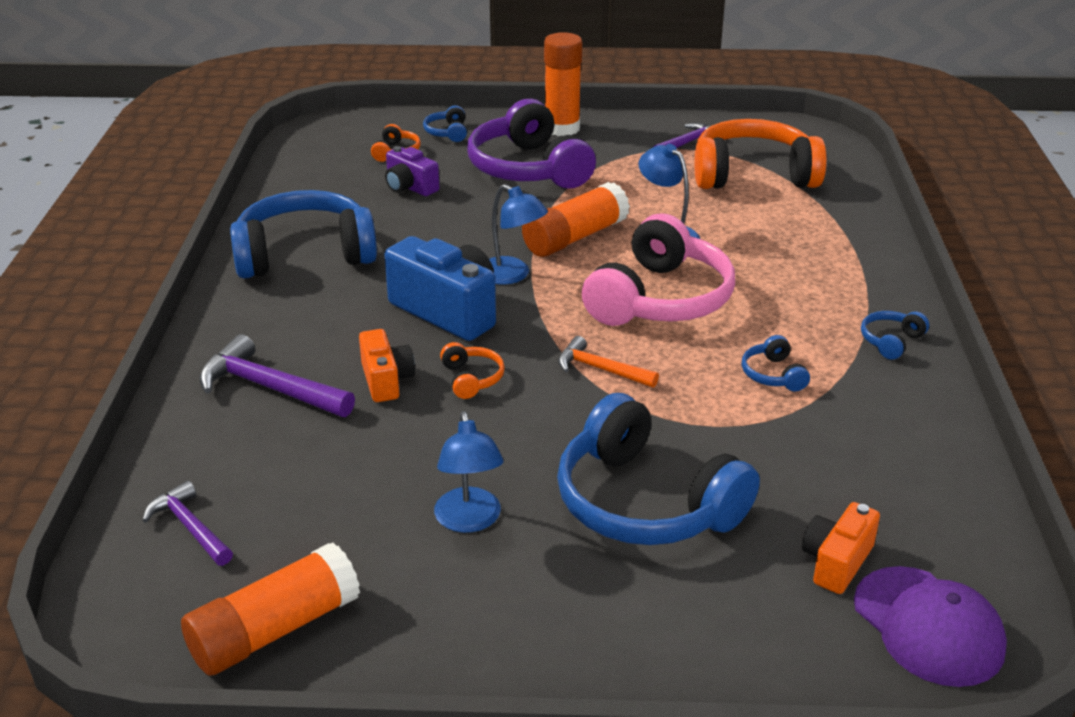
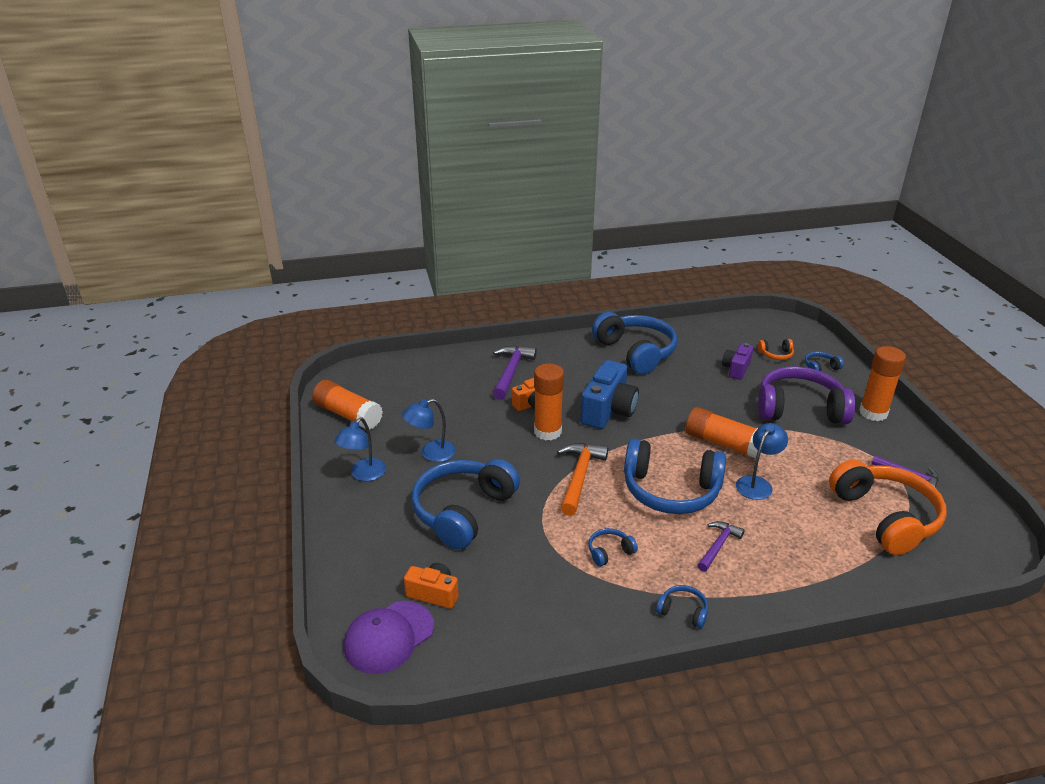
camera: 75 degrees right, 0 degrees up
(190, 527) = (405, 378): purple hammer -> purple hammer (718, 546)
(471, 379) = (547, 431): orange headphones -> orange glue stick
(512, 275) = (660, 426): blue lamp -> blue lamp (363, 475)
(528, 169) = (799, 409): purple headphones -> purple headphones turned 45 degrees clockwise
(601, 369) = (579, 477): orange hammer -> orange hammer, size x1.57
(660, 299) = (670, 491): pink headphones -> blue headphones

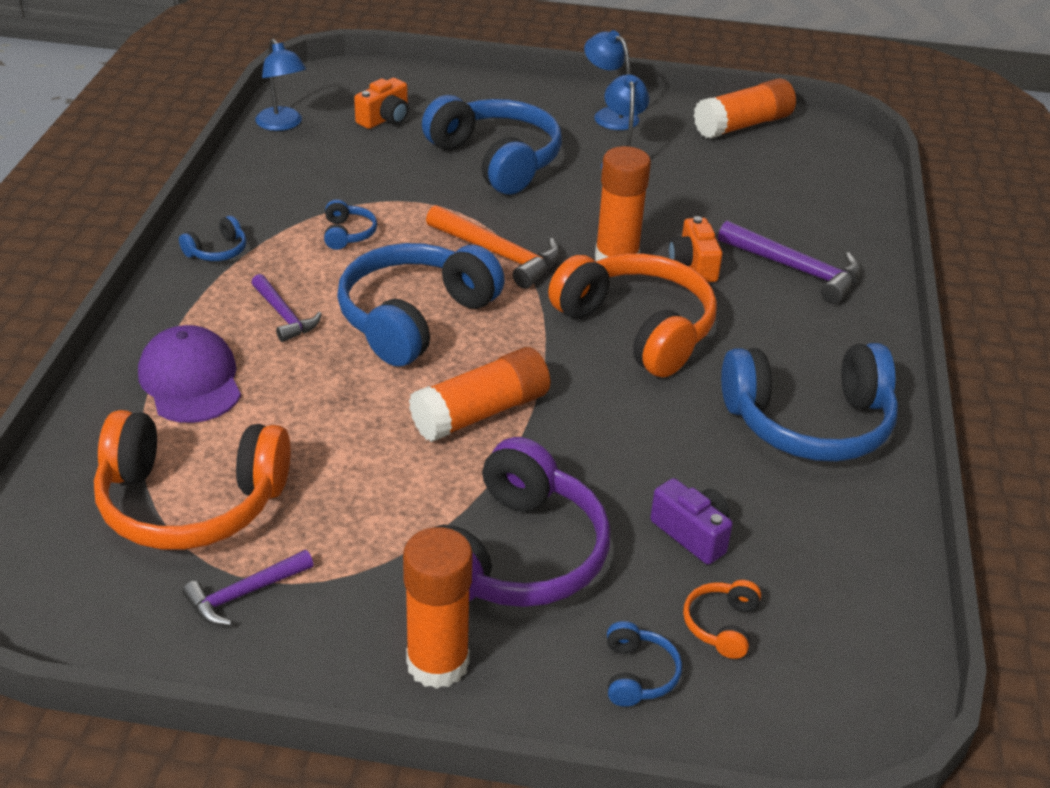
camera: 110 degrees right, 5 degrees up
(389, 637) = (352, 88): purple cap -> purple cap (190, 380)
(608, 411) = (637, 328): blue camera -> orange headphones
(757, 483) = (366, 405): blue lamp -> blue lamp (282, 124)

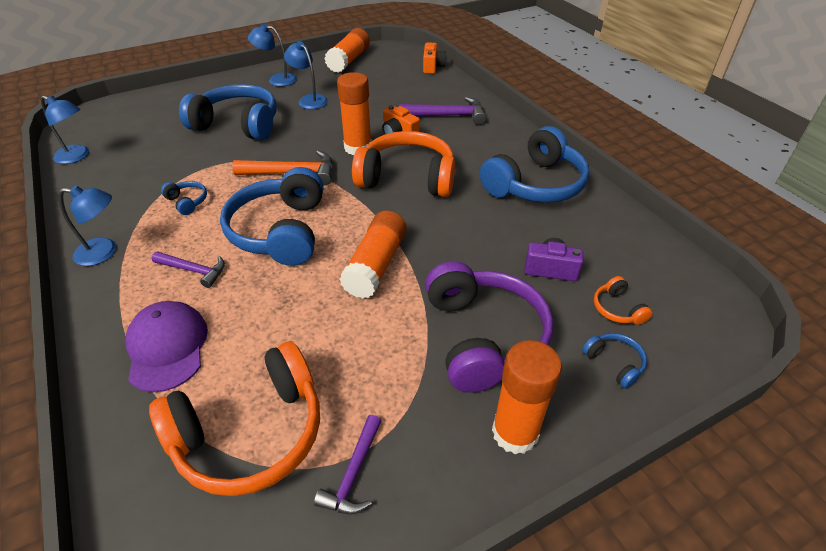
camera: 35 degrees left, 5 degrees up
(190, 380) = (167, 347): purple cap -> purple cap turned 45 degrees clockwise
(217, 251) = (104, 252): blue headphones -> blue lamp
(385, 119) = (145, 128): orange camera -> orange camera (432, 67)

